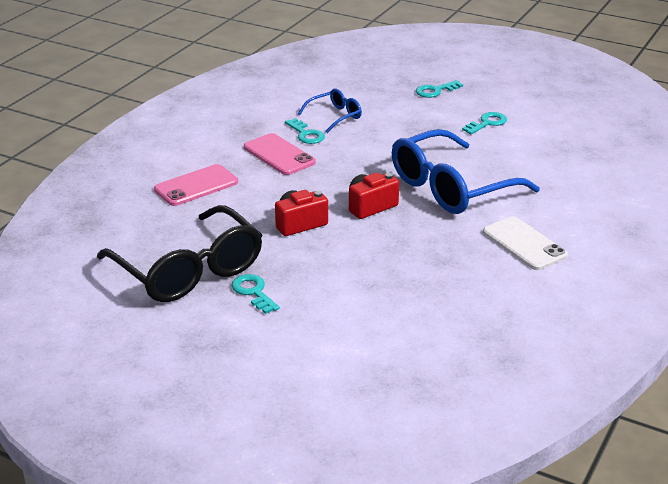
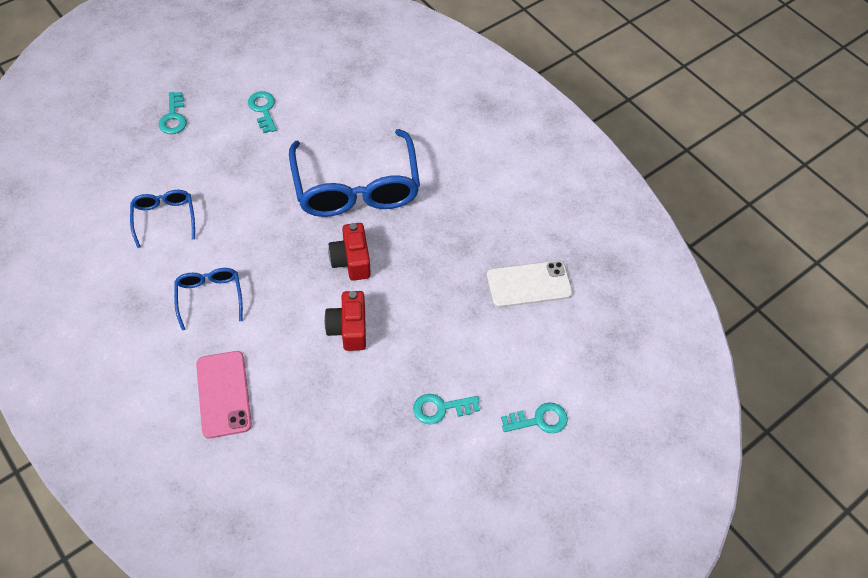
camera: 70 degrees left, 25 degrees up
(189, 271) = (378, 452): black glasses -> none
(279, 155) = (210, 297): pink phone -> blue glasses
(306, 134) = (184, 257): turquoise key -> turquoise key (539, 420)
(524, 244) = (469, 180): white phone -> white phone (529, 284)

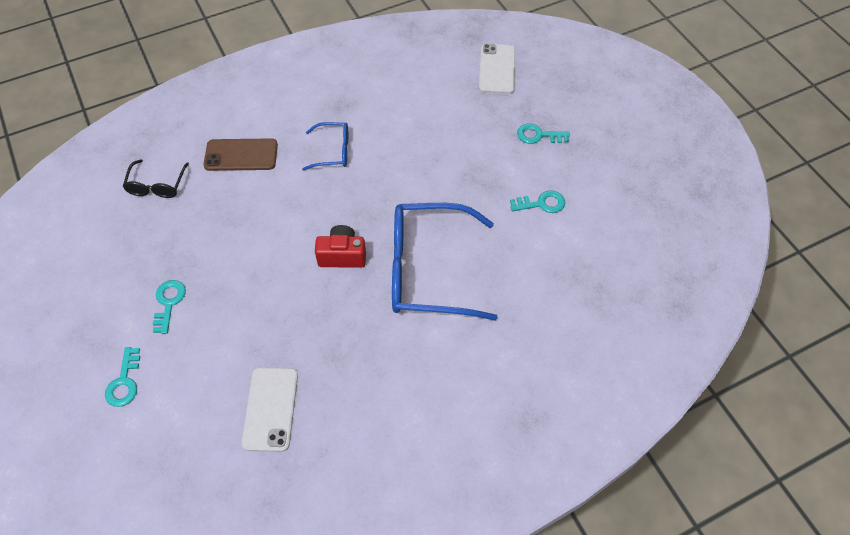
camera: 105 degrees right, 0 degrees up
(72, 160) = (497, 69): none -> white phone
(164, 218) = (422, 125): blue glasses -> none
(223, 394) = (241, 155): pink phone -> brown phone
(282, 478) = (157, 186): none -> black glasses
(348, 328) = (271, 244): red camera -> none

